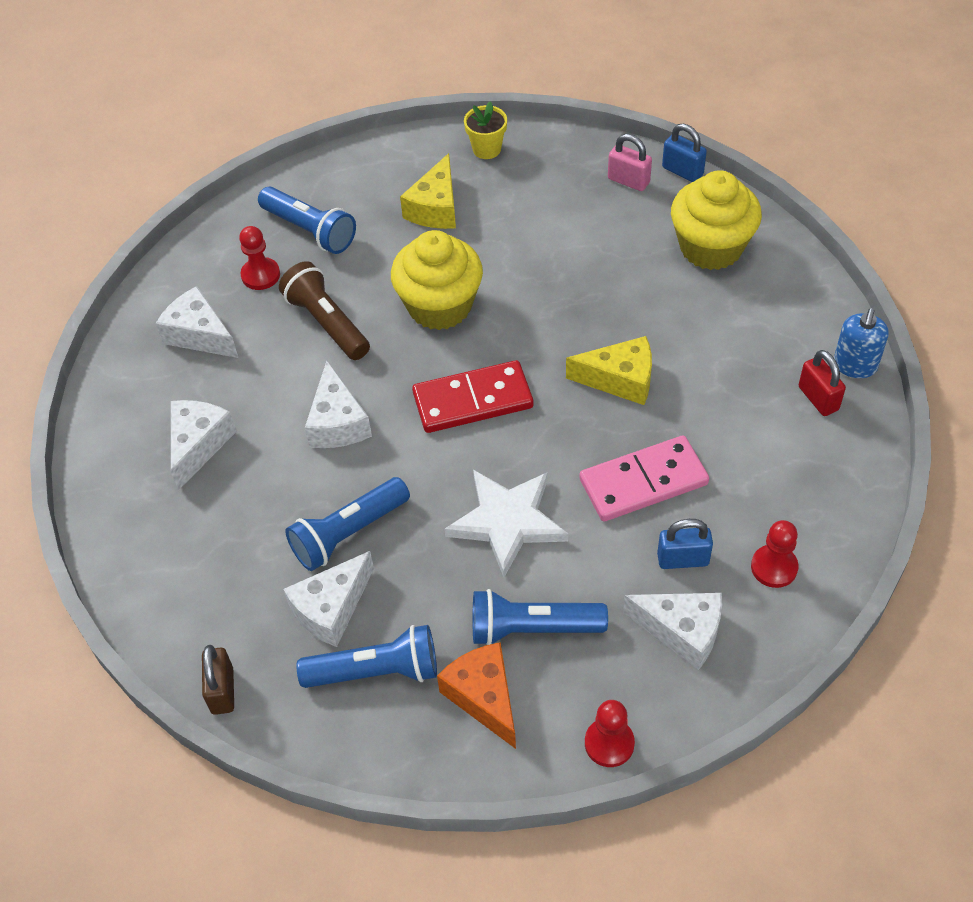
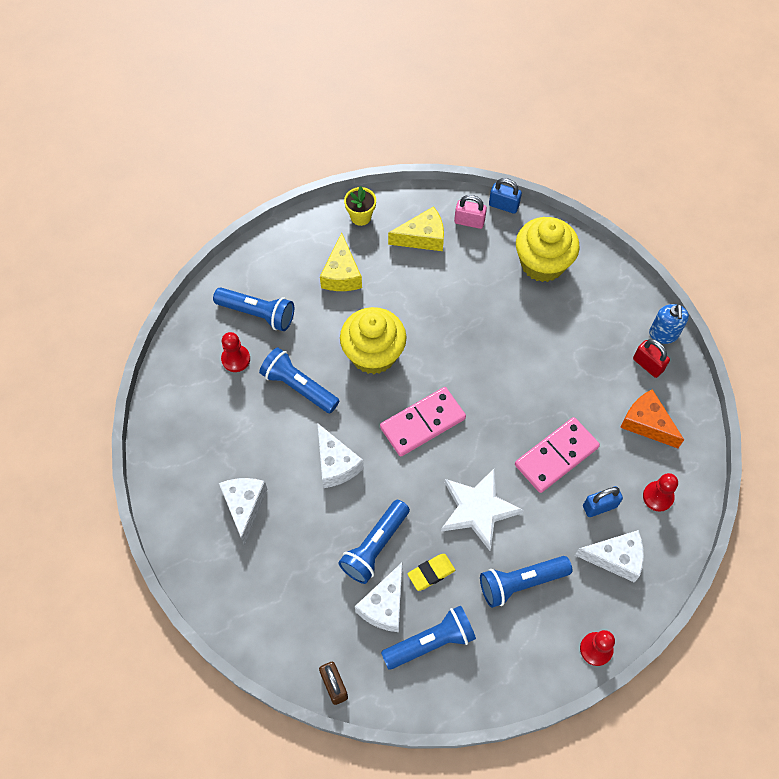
camera: 20 degrees left, 10 degrees up
(199, 335) = (210, 418): white cheese -> none
(327, 323) = (299, 386): brown flashlight -> blue flashlight
(411, 585) = (431, 573): none -> yellow eraser
(473, 400) = (423, 423): red domino -> pink domino
(484, 697) = (507, 640): orange cheese -> orange cheese (647, 423)
(620, 380) = (516, 382): yellow cheese -> yellow cheese (422, 237)

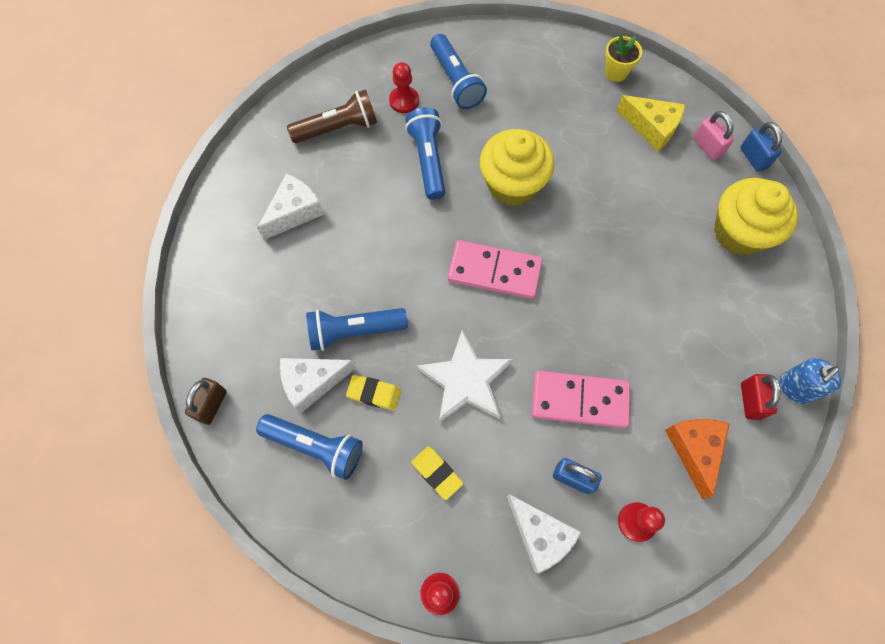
camera: 45 degrees right, 5 degrees up
(209, 420) = (338, 128): none -> brown flashlight
(336, 464) = (393, 241): white cheese -> none
(341, 274) = (553, 104): yellow cheese -> none
(521, 582) = (436, 473): blue flashlight -> yellow eraser

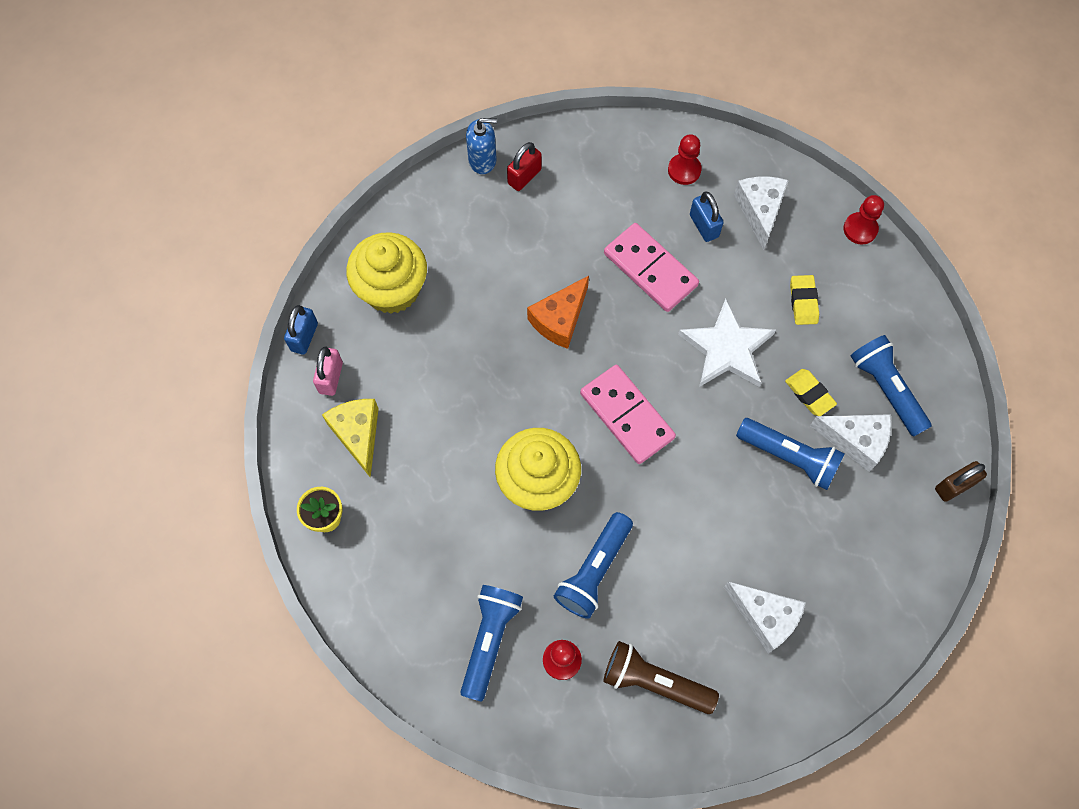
camera: 140 degrees left, 0 degrees up
(294, 212) = (765, 617): white cheese -> white cheese turned 135 degrees counterclockwise
(694, 450) = (598, 179): orange cheese -> orange cheese (560, 319)

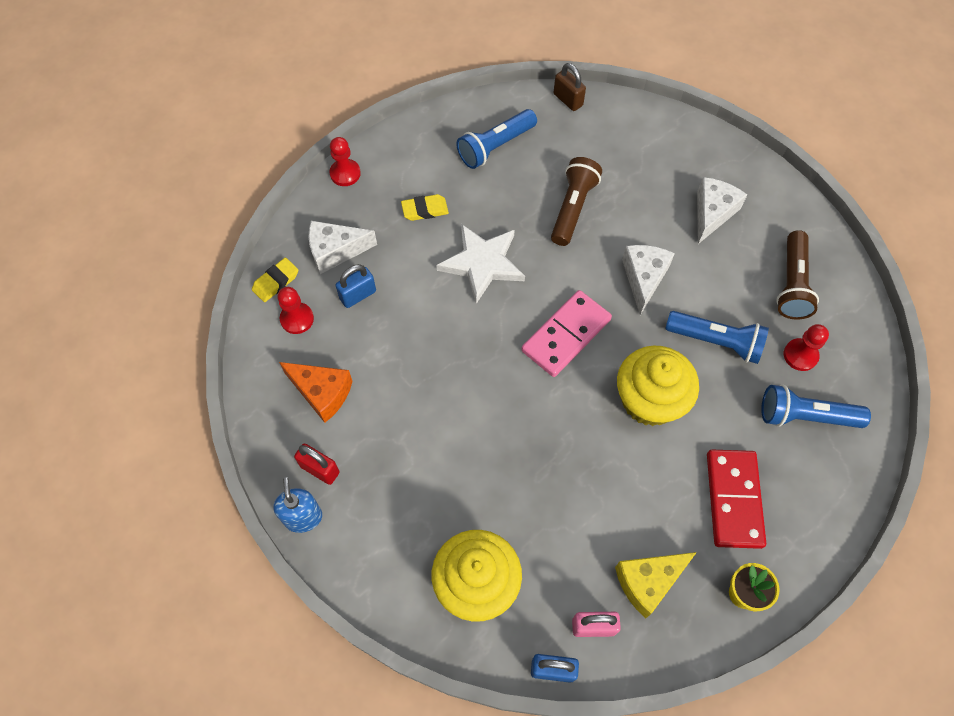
camera: 100 degrees left, 5 degrees down
(417, 536) = (734, 499): none -> red domino
(560, 319) = (480, 408): orange cheese -> orange cheese (322, 393)
(650, 269) = (412, 335): pink domino -> none
(789, 457) = (573, 208): blue flashlight -> brown flashlight
(809, 394) = (512, 199): yellow eraser -> yellow eraser (276, 282)
(855, 441) = (546, 164): white cheese -> white cheese (644, 278)

